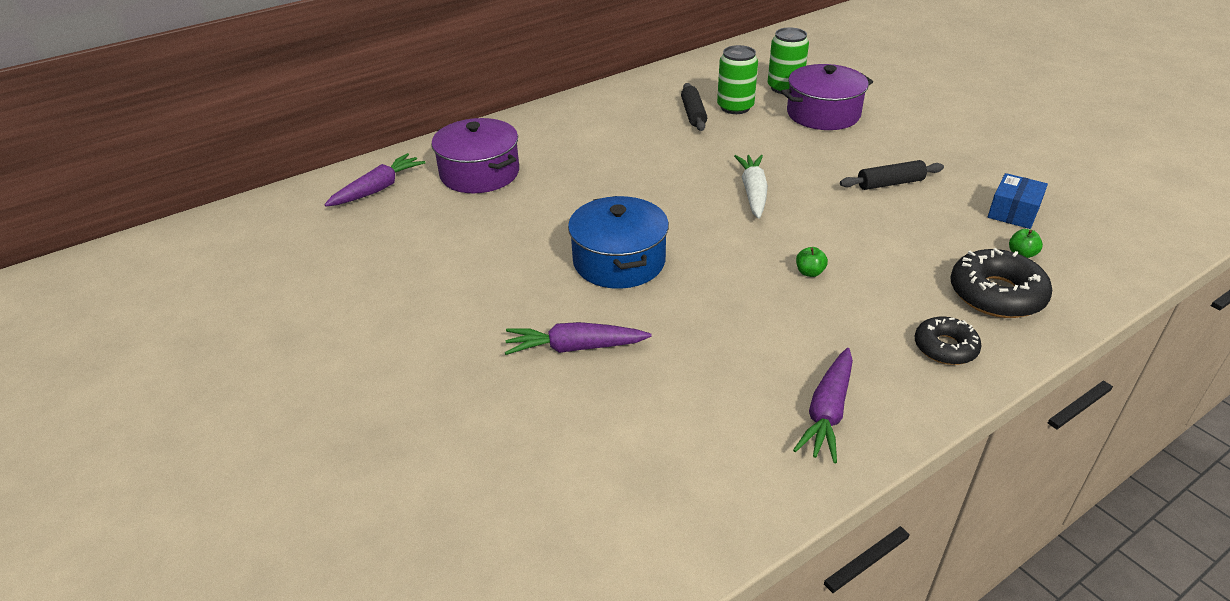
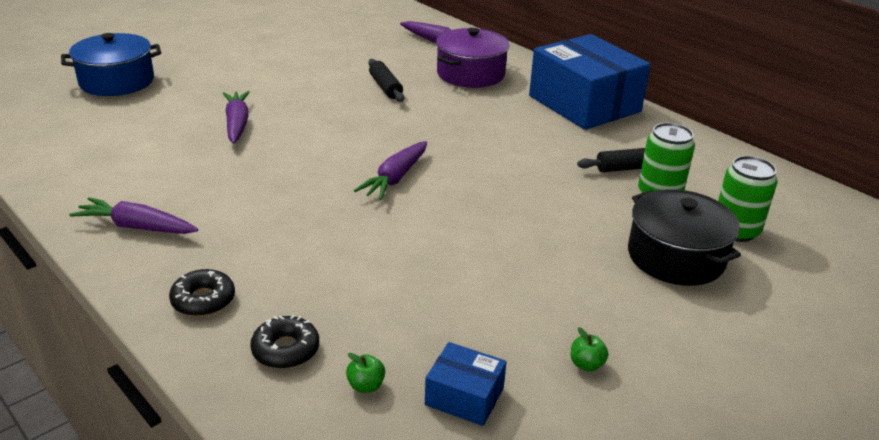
camera: 80 degrees right, 5 degrees down
(569, 118) = (584, 104): none -> blue box
(619, 261) = (345, 136): blue pot -> blue pot (117, 81)
(712, 231) = (395, 178): none -> purple carrot
(753, 193) = (469, 201): white carrot -> none
(809, 272) = (329, 228): green apple -> green apple (586, 364)
(823, 114) = (676, 257): purple pot -> black pot
(890, 183) = (512, 296): black rolling pin -> black rolling pin (385, 87)
(996, 294) = (285, 349): black donut -> black donut, size x0.63

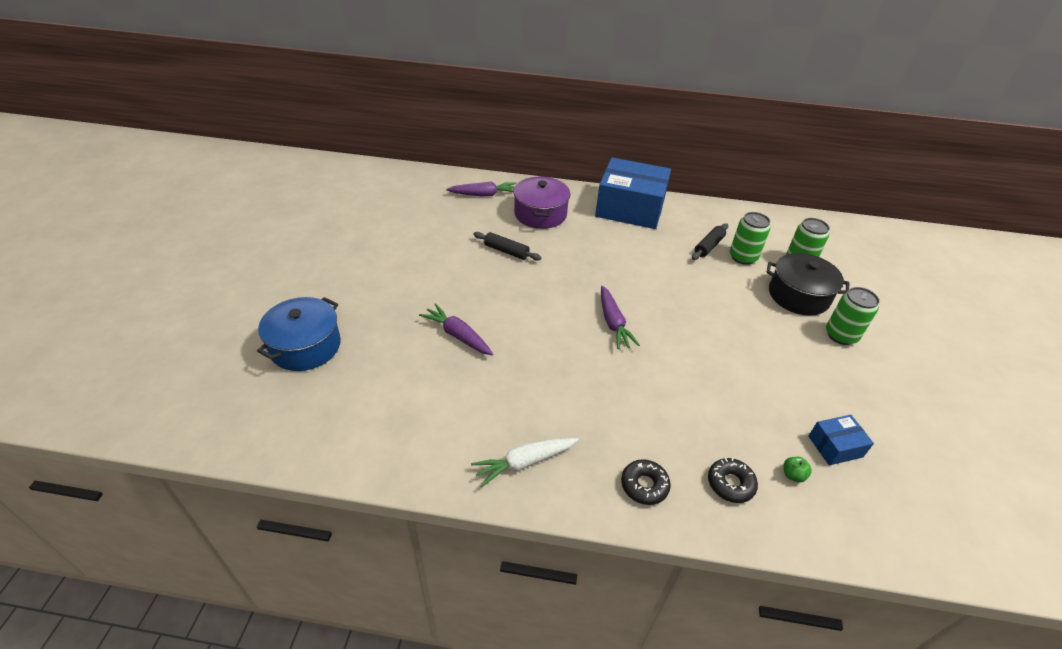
camera: 40 degrees left, 10 degrees up
(137, 227) = (524, 462): purple carrot -> white carrot
(586, 364) = (850, 388): green apple -> none
(670, 316) = (841, 335): none -> green can

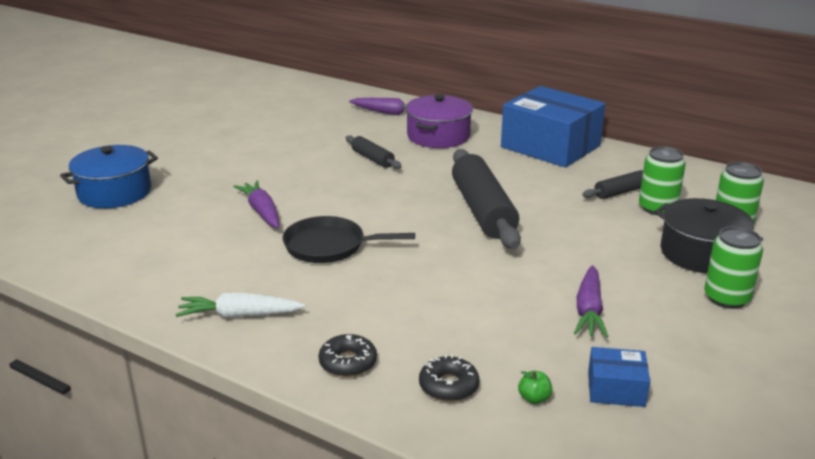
camera: 25 degrees right, 15 degrees down
(541, 360) = (329, 246): none -> black pan
(613, 323) = (438, 233): purple carrot -> purple carrot (589, 310)
(629, 289) = (483, 210): none -> black rolling pin

